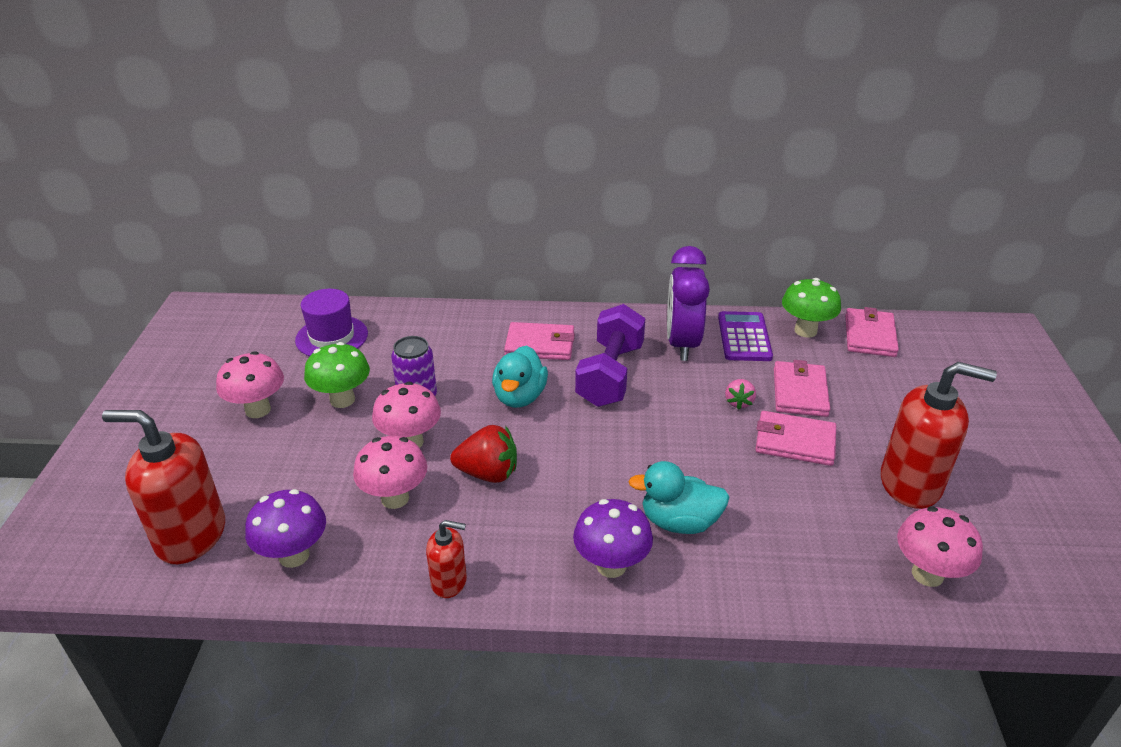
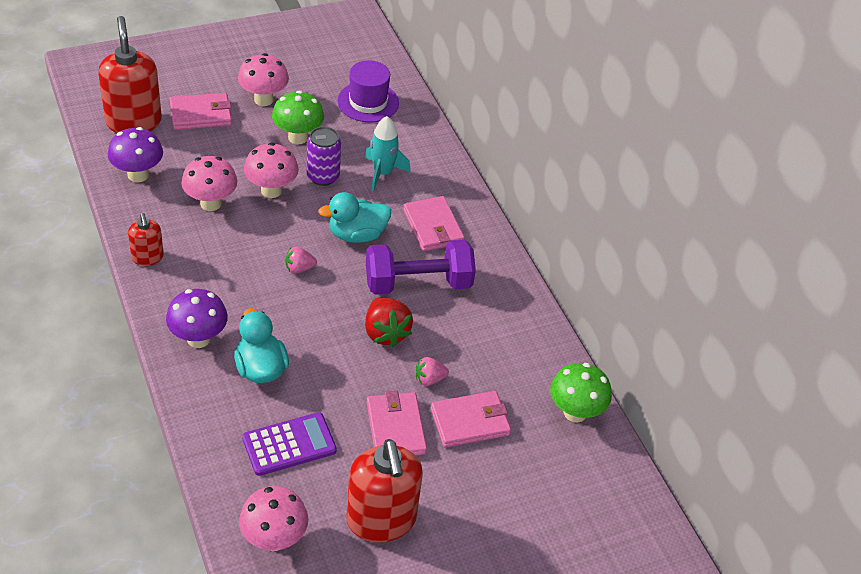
camera: 60 degrees right, 10 degrees up
(443, 356) = (382, 173): none -> turquoise rocket
(488, 473) = (259, 244): red strawberry -> red strawberry (385, 333)
(544, 452) = (299, 268): none -> pink strawberry
(682, 344) = (493, 322): purple clock -> none
(744, 337) = (533, 366): purple calculator -> purple calculator (289, 444)
(869, 336) = (599, 467): pink wallet -> pink wallet (201, 114)

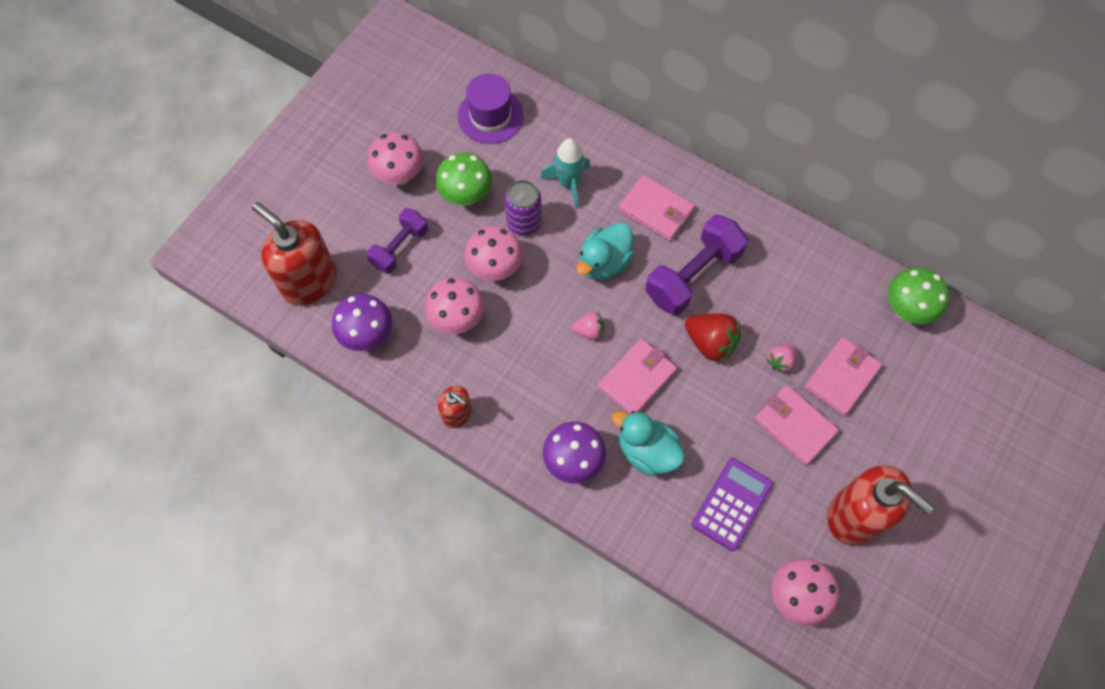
camera: 30 degrees left, 20 degrees up
(201, 114) = (361, 231): pink wallet -> pink wallet (637, 378)
(217, 139) = (400, 248): none -> purple dumbbell
(299, 268) = (589, 331): pink strawberry -> pink strawberry turned 135 degrees counterclockwise

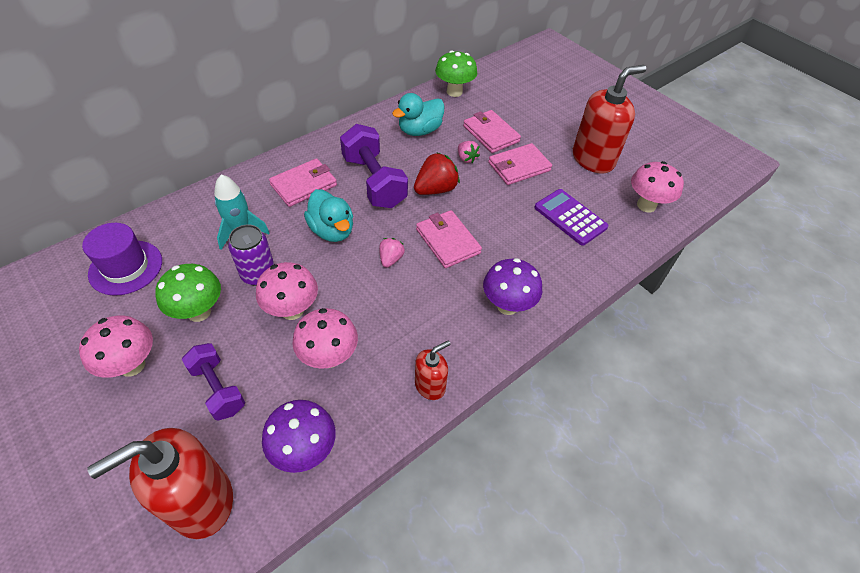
camera: 75 degrees left, 15 degrees down
(647, 451) = (513, 253): turquoise duck -> turquoise duck (419, 130)

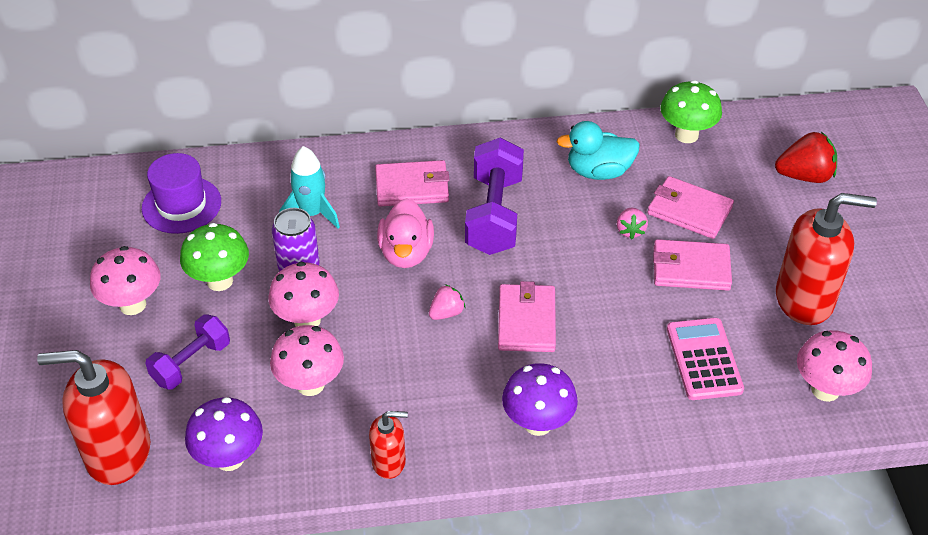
camera: 35 degrees right, 5 degrees down
(218, 388) = (191, 363): purple dumbbell -> purple dumbbell turned 45 degrees clockwise
(332, 230) = (406, 253): turquoise duck -> pink duck
(435, 189) = (560, 254): red strawberry -> red strawberry (804, 176)
(491, 134) = (689, 211): pink wallet -> pink wallet turned 60 degrees counterclockwise
(570, 217) = (704, 359): purple calculator -> pink calculator

